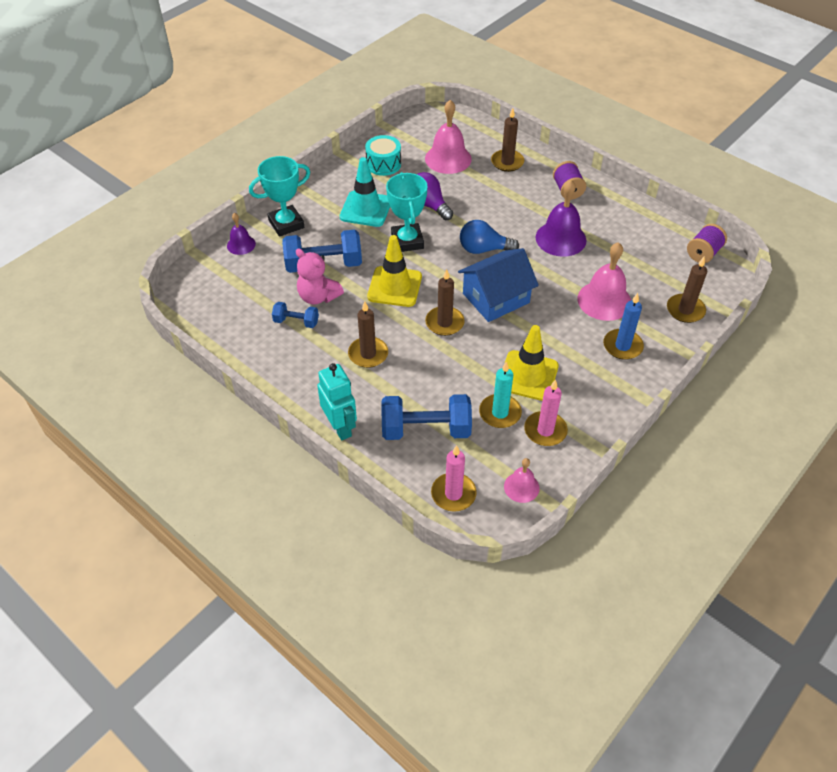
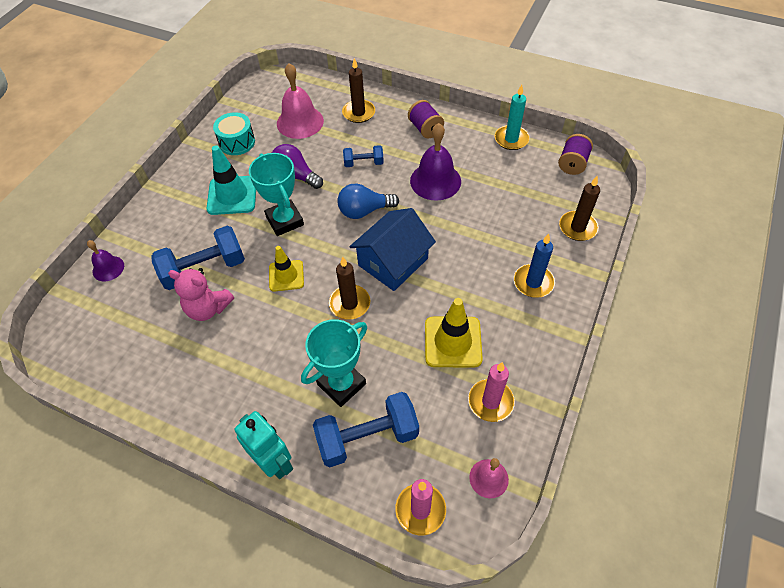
camera: 15 degrees left, 5 degrees up
(286, 224) = (152, 232): turquoise trophy -> turquoise trophy (341, 384)
(296, 322) = (191, 345): blue dumbbell -> blue dumbbell (363, 163)
(368, 354) = (280, 362): brown candle -> none
(394, 287) = (286, 276): yellow traffic cone -> yellow traffic cone, size x0.66
(500, 413) = (438, 394): turquoise candle -> turquoise candle (511, 139)
(604, 300) = (499, 237): pink bell -> none

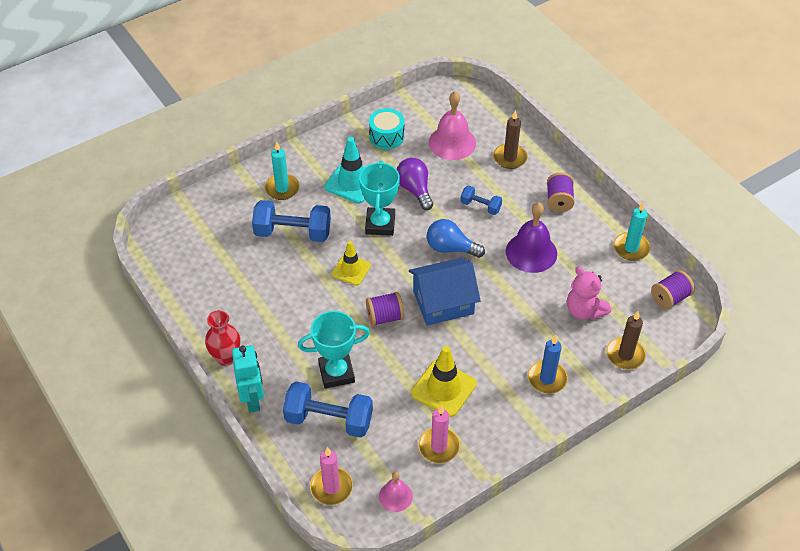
camera: 30 degrees right, 5 degrees down
(108, 268) = (223, 196): purple bell -> none
(166, 233) = (282, 188): none -> turquoise candle
(208, 308) = (276, 265): pink teddy bear -> pink teddy bear (584, 310)
(216, 433) = (226, 357): none -> red vase
(349, 303) = (385, 317): brown candle -> purple spool

